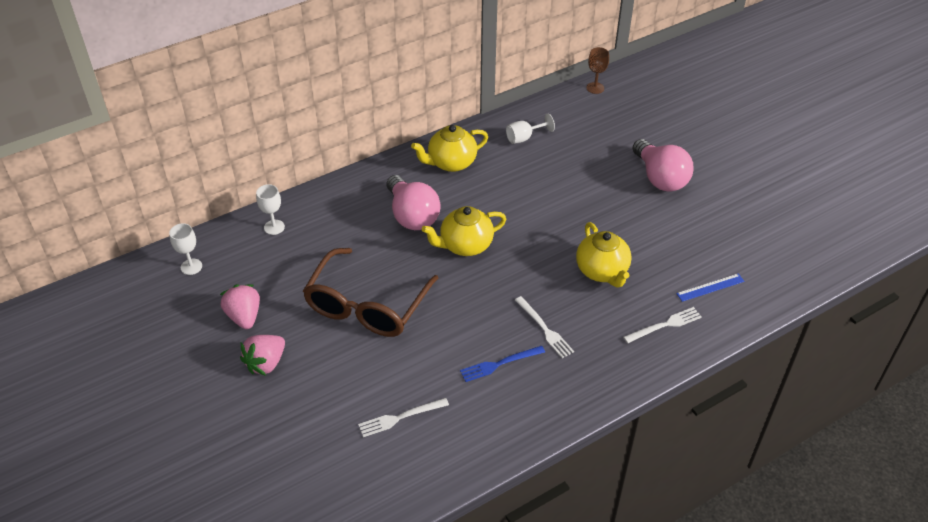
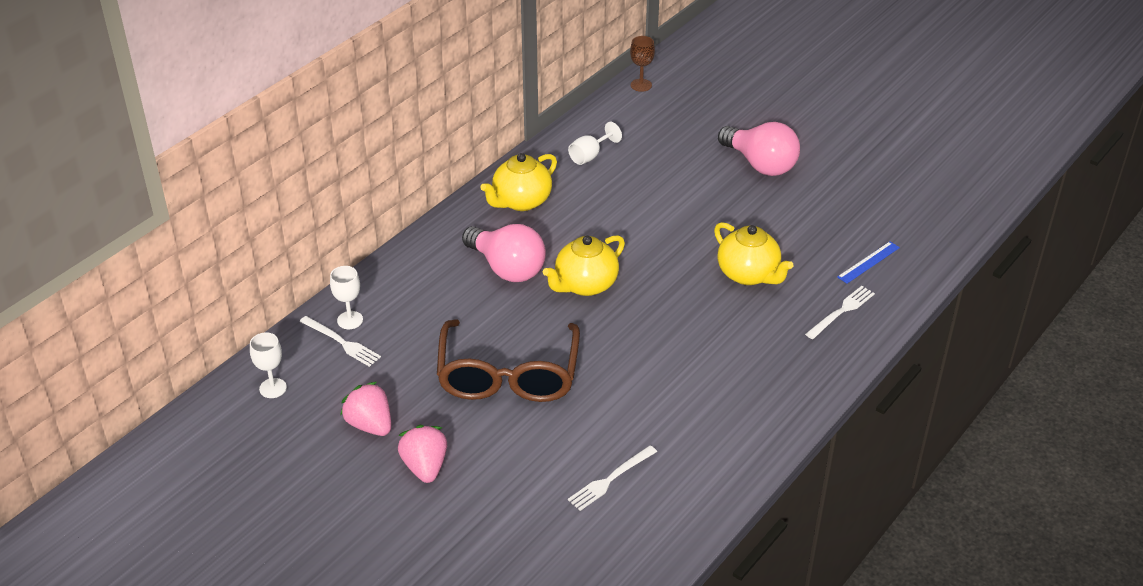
camera: 20 degrees left, 5 degrees down
(266, 363) = (425, 466): pink strawberry -> pink strawberry turned 150 degrees clockwise
(500, 364) = (689, 396): blue fork -> none
(544, 328) = (717, 348): white fork -> white fork (341, 342)

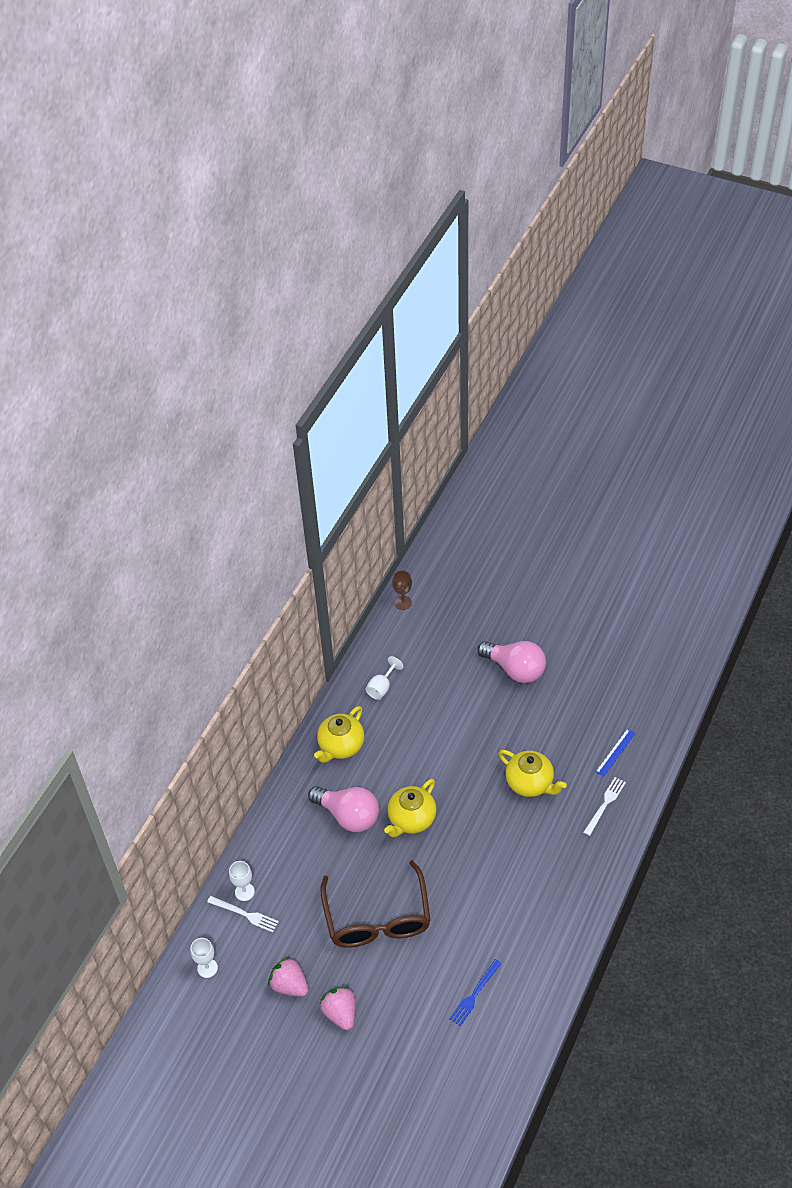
camera: 10 degrees left, 10 degrees up
(610, 479) = (474, 994): white fork -> blue fork

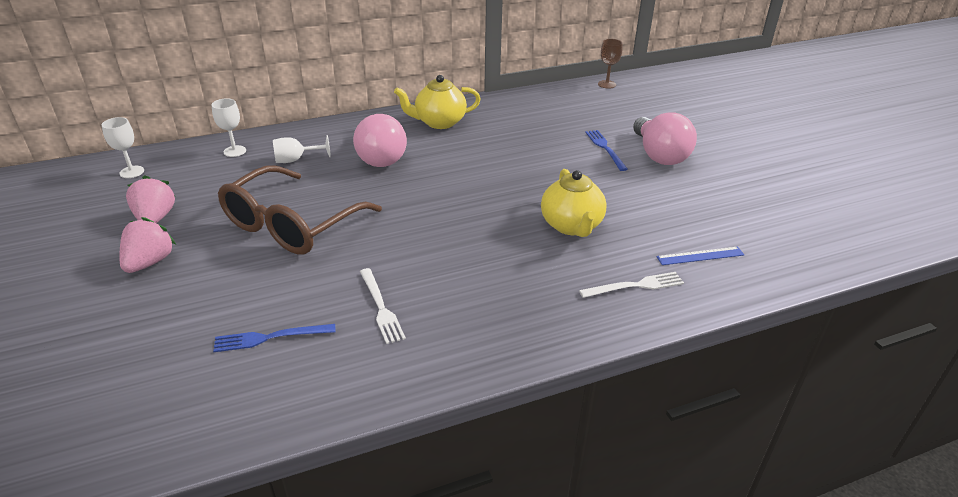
camera: 40 degrees right, 15 degrees down
(244, 914) = (211, 161): white fork -> white fork (380, 307)
(382, 687) = (522, 112): white goblet -> white goblet (296, 160)
(411, 819) = (425, 186): yellow teapot -> none
(477, 688) = (605, 148): none -> blue fork

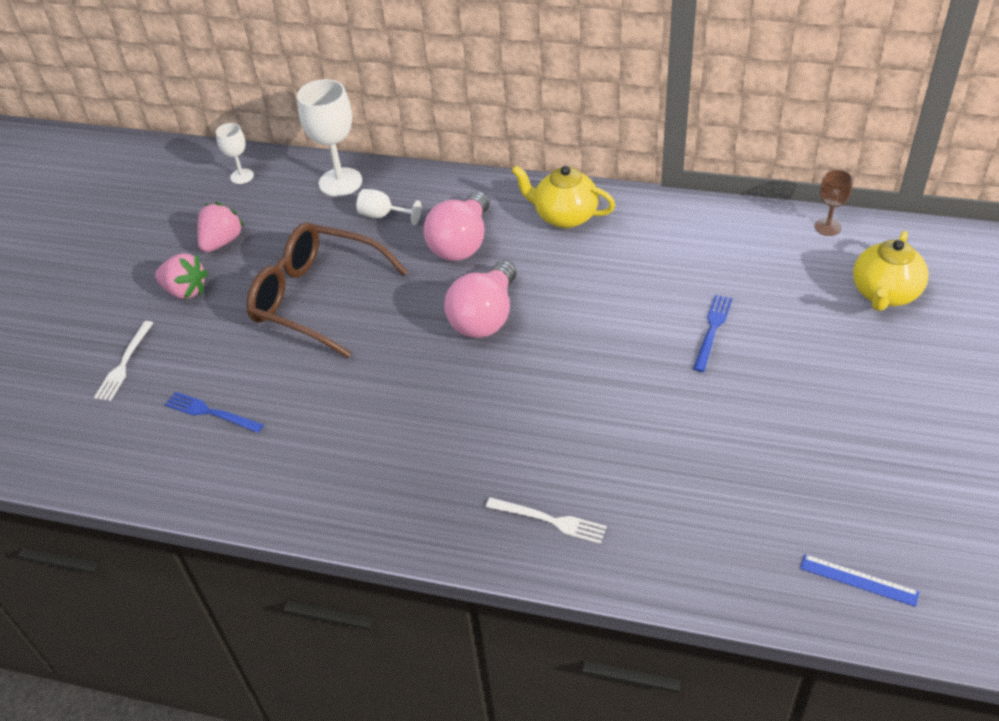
camera: 40 degrees right, 10 degrees up
(150, 262) = (185, 291): pink strawberry -> pink strawberry turned 60 degrees clockwise
(235, 151) = (340, 182): white goblet -> white goblet, size x1.84
(291, 225) = (316, 298): brown glasses -> brown glasses turned 45 degrees clockwise
(380, 307) = (312, 425): white fork -> white fork (124, 363)
(571, 226) = (563, 419): yellow teapot -> yellow teapot (884, 294)
(659, 155) = (767, 367): pink light bulb -> pink light bulb (485, 317)
(700, 256) = (656, 521): blue ruler -> blue ruler (858, 580)

